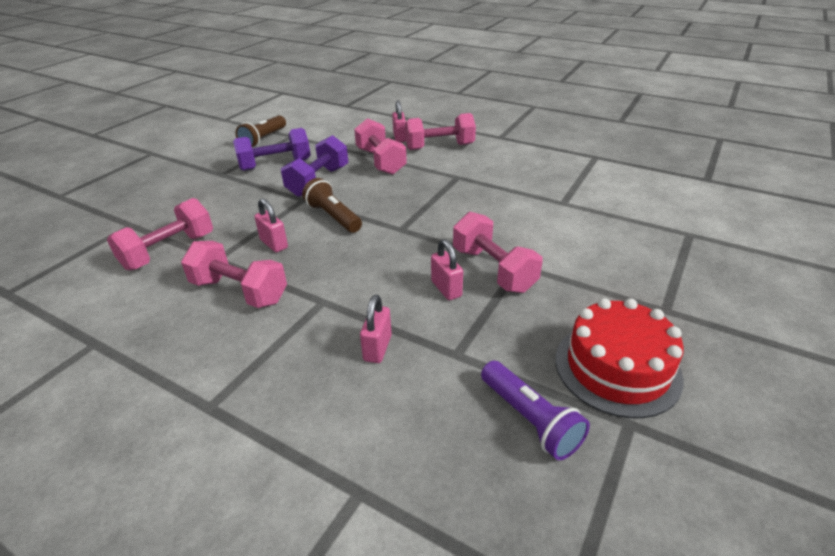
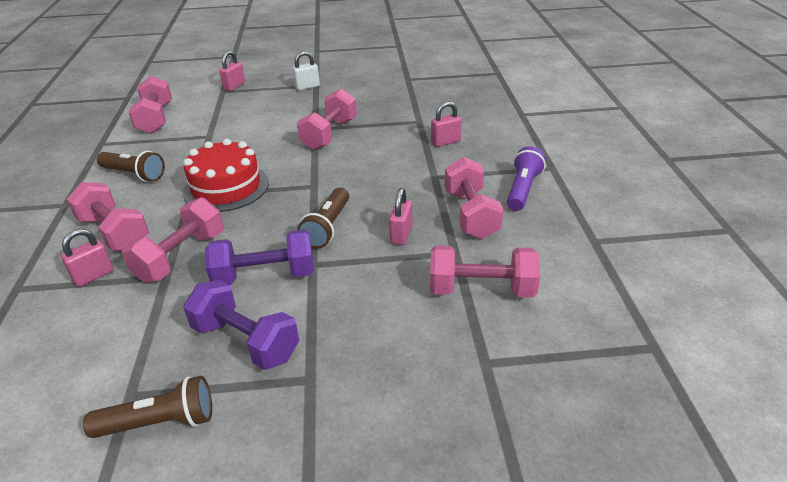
camera: 125 degrees left, 0 degrees up
(446, 289) = (368, 142): pink padlock -> pink padlock (234, 86)
(519, 162) = (134, 174): none -> brown flashlight
(530, 419) = (434, 95): purple flashlight -> purple flashlight (522, 189)
(617, 368) = (376, 86): red cake -> red cake (226, 187)
(631, 185) = (156, 119): none -> pink dumbbell
(662, 300) = (307, 87): none -> white padlock

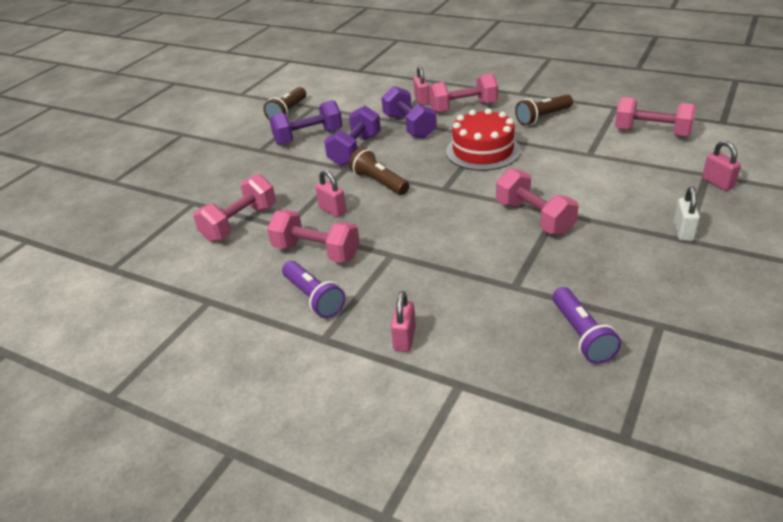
camera: 125 degrees right, 0 degrees up
(181, 257) = (409, 126): pink dumbbell -> purple dumbbell
(440, 94) = (582, 335): none -> purple flashlight
(445, 142) = (448, 287): pink padlock -> pink padlock (404, 339)

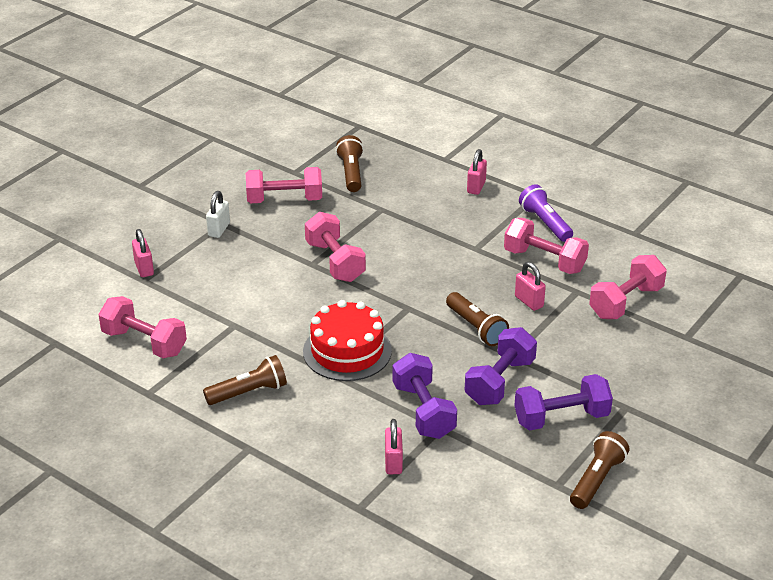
camera: 175 degrees left, 0 degrees up
(463, 108) = (340, 434): pink dumbbell -> pink dumbbell (284, 200)
(582, 335) = (351, 173): purple flashlight -> brown flashlight

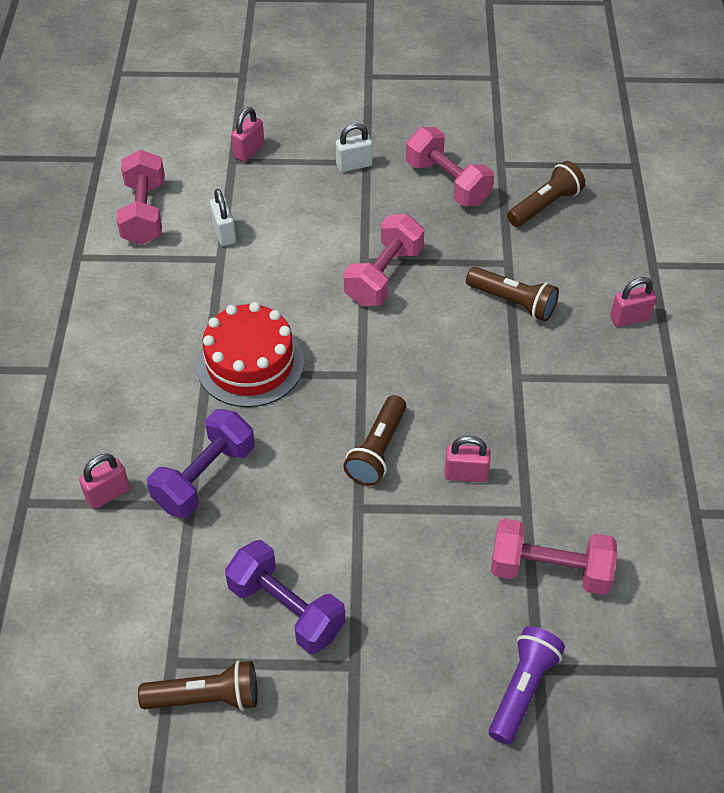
camera: 55 degrees right, 15 degrees up
(212, 313) = (224, 233): none -> white padlock
(249, 392) = (131, 325): brown flashlight -> brown flashlight (513, 302)
(500, 382) = (303, 519): purple dumbbell -> none
(529, 301) = (465, 474): pink padlock -> pink padlock turned 75 degrees clockwise
(544, 261) = (554, 450): pink dumbbell -> none
(545, 223) = (626, 414): purple flashlight -> purple flashlight (522, 689)

